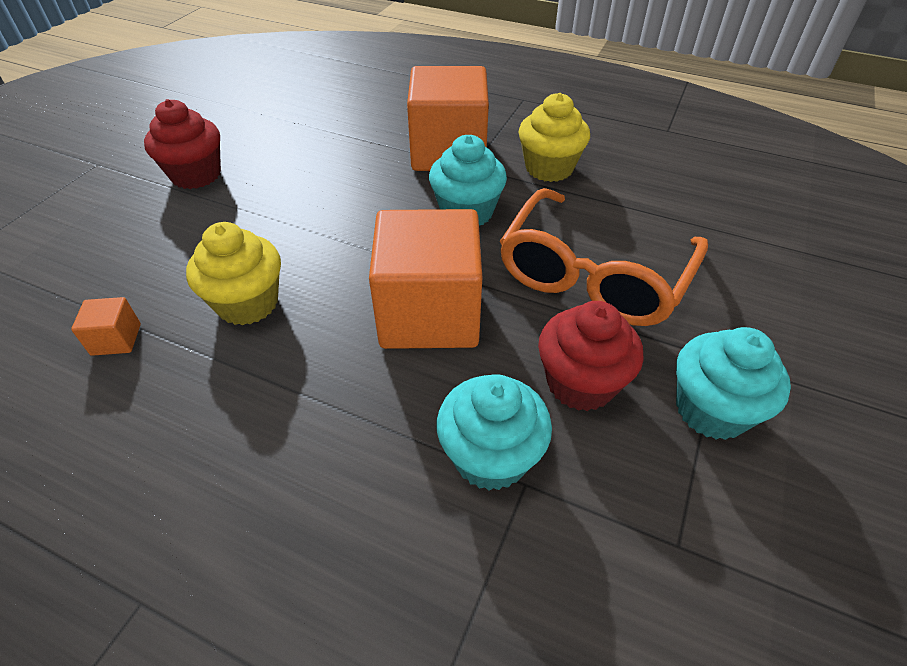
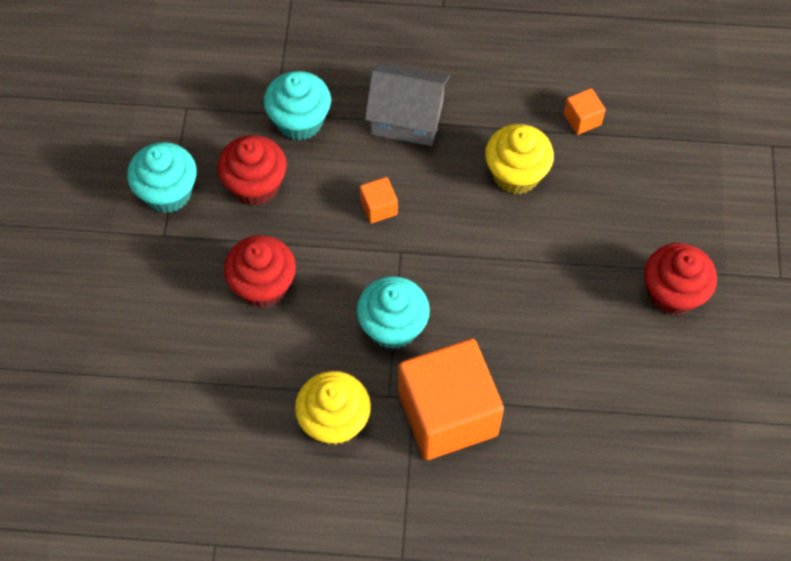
camera: 160 degrees right, 15 degrees up
(332, 411) = (407, 118): none -> grey house
(429, 314) = (378, 207): orange cube -> orange cube, size x0.41
(593, 275) = (263, 285): orange glasses -> red cupcake

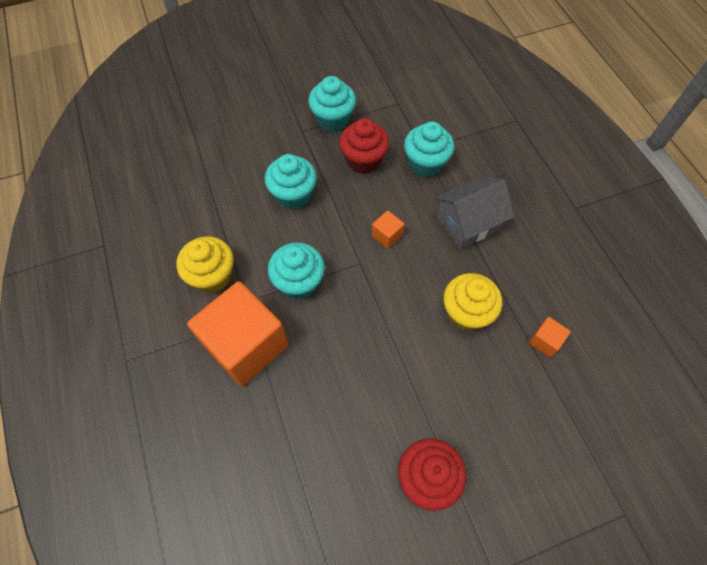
camera: 65 degrees right, 0 degrees up
(263, 285) = (293, 195): red cupcake -> turquoise cupcake
(407, 118) = (468, 223): grey house -> grey house turned 75 degrees clockwise

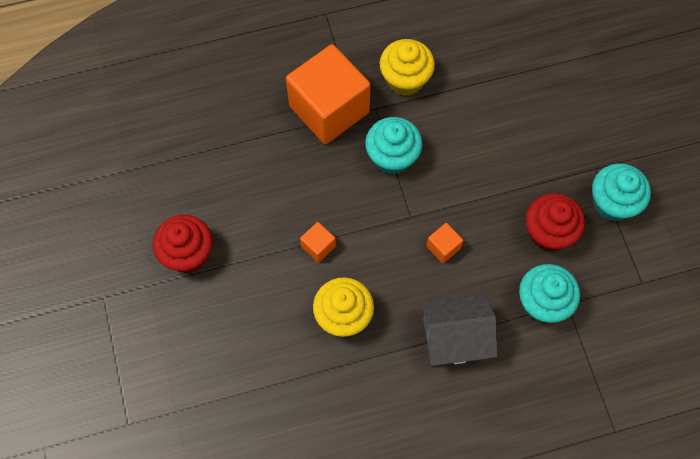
camera: 95 degrees right, 5 degrees up
(293, 195) = (501, 155): turquoise cupcake -> none
(468, 223) = (455, 338): grey house -> grey house turned 75 degrees counterclockwise
(544, 341) = (303, 391): orange cube -> orange cube (318, 246)

